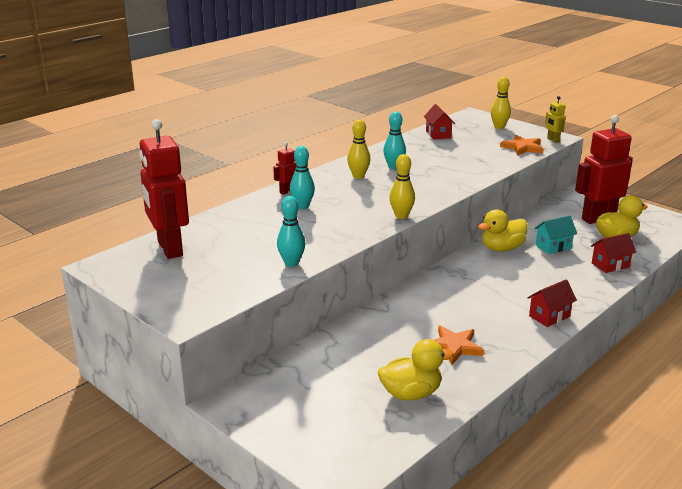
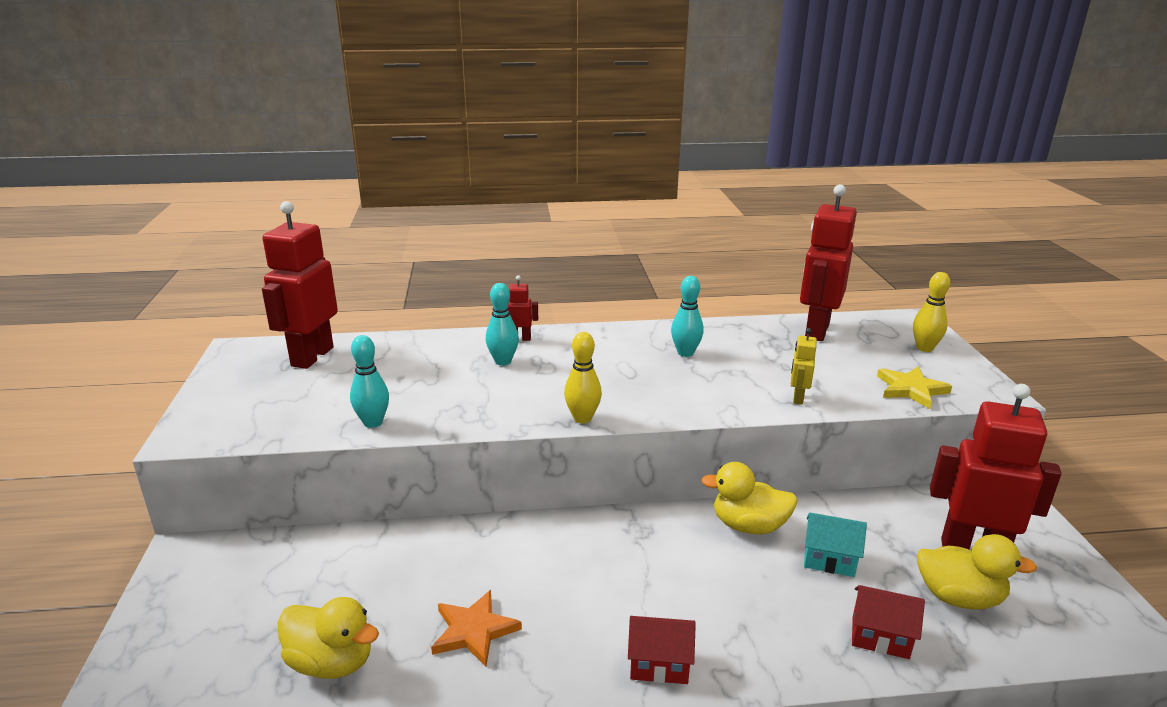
camera: 40 degrees right, 0 degrees up
(358, 176) = (624, 349): yellow bowling pin -> none
(438, 134) = (816, 331): red house -> red robot
(522, 147) = (911, 389): orange star -> yellow star
(553, 140) = (981, 395): yellow robot -> yellow robot (798, 398)

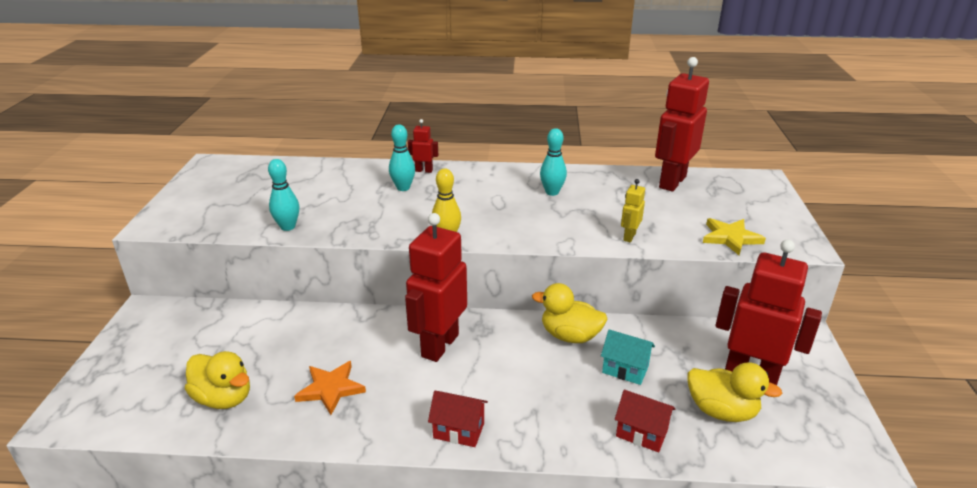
camera: 10 degrees right, 5 degrees up
(312, 356) = (261, 173): red robot -> red robot (439, 345)
(924, 348) = (760, 204): yellow bowling pin -> none

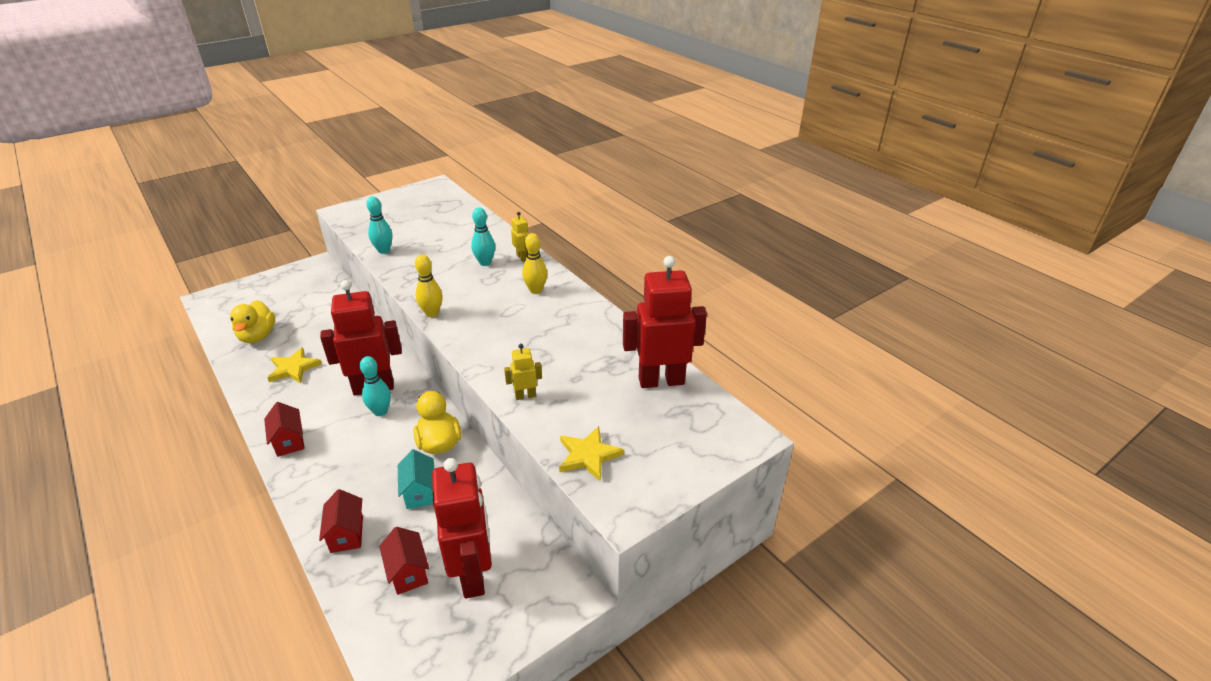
camera: 50 degrees right, 5 degrees up
(331, 389) = (293, 368): orange star -> yellow star
(424, 170) = (522, 257): red robot -> yellow robot
(485, 183) = (536, 290): none -> yellow bowling pin
(552, 192) = (558, 326): turquoise bowling pin -> turquoise bowling pin (380, 411)
(721, 411) = (408, 572): yellow duck -> red house

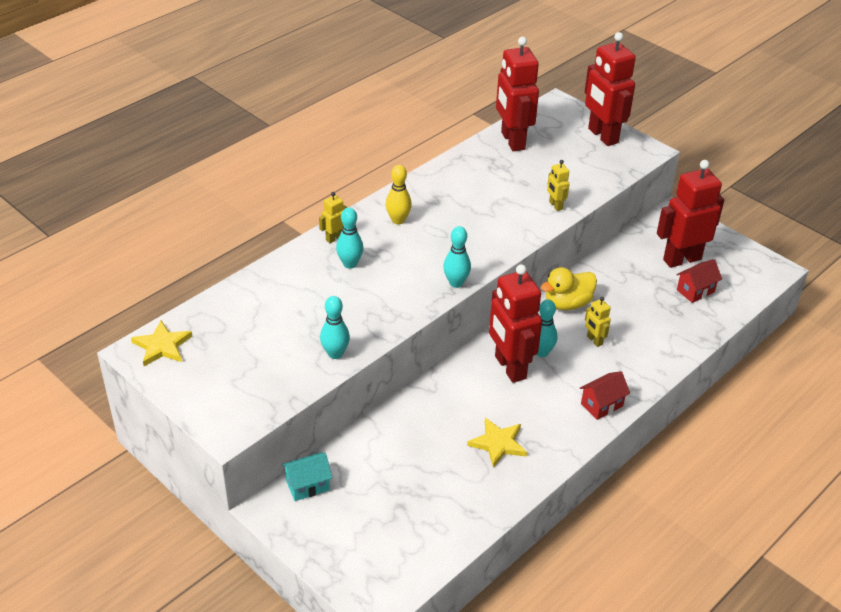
camera: 100 degrees left, 5 degrees up
(258, 336) = (449, 503): yellow duck -> none
(347, 534) = (680, 333): red house -> none
(375, 454) = (594, 340): none -> yellow robot
(420, 492) = (624, 302): turquoise house -> turquoise house (307, 485)
(432, 313) = (456, 283): yellow bowling pin -> turquoise bowling pin
(588, 455) = (606, 168): yellow star -> yellow star (162, 346)
(666, 467) = (602, 136): none -> red robot

